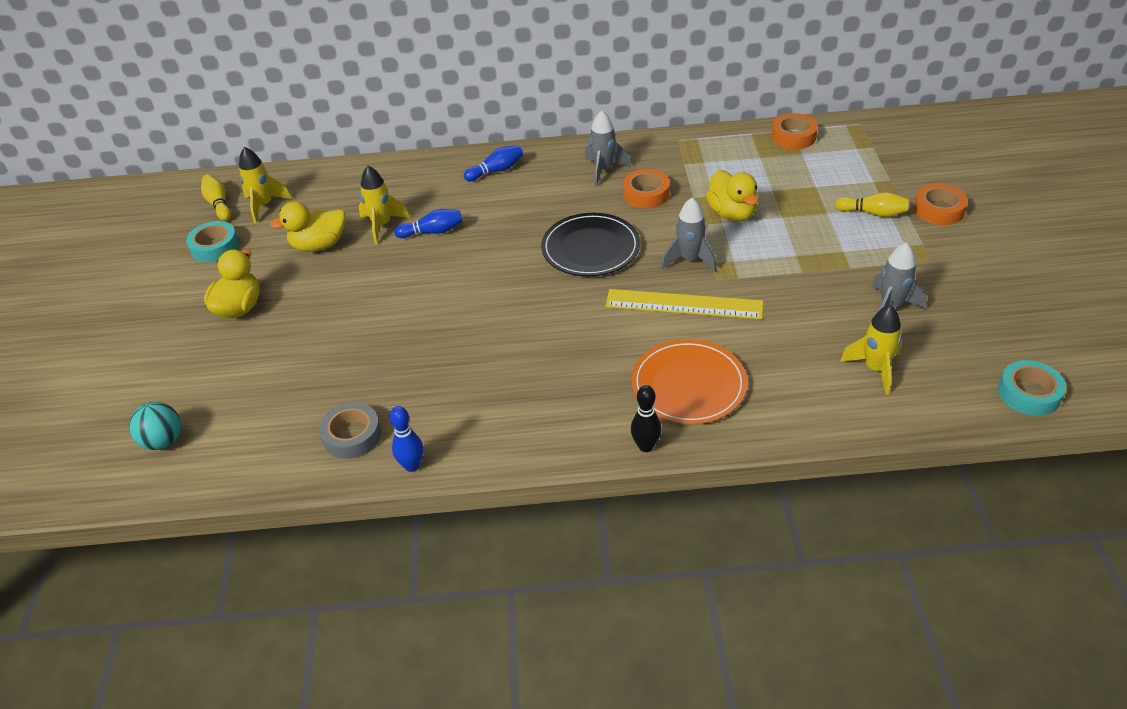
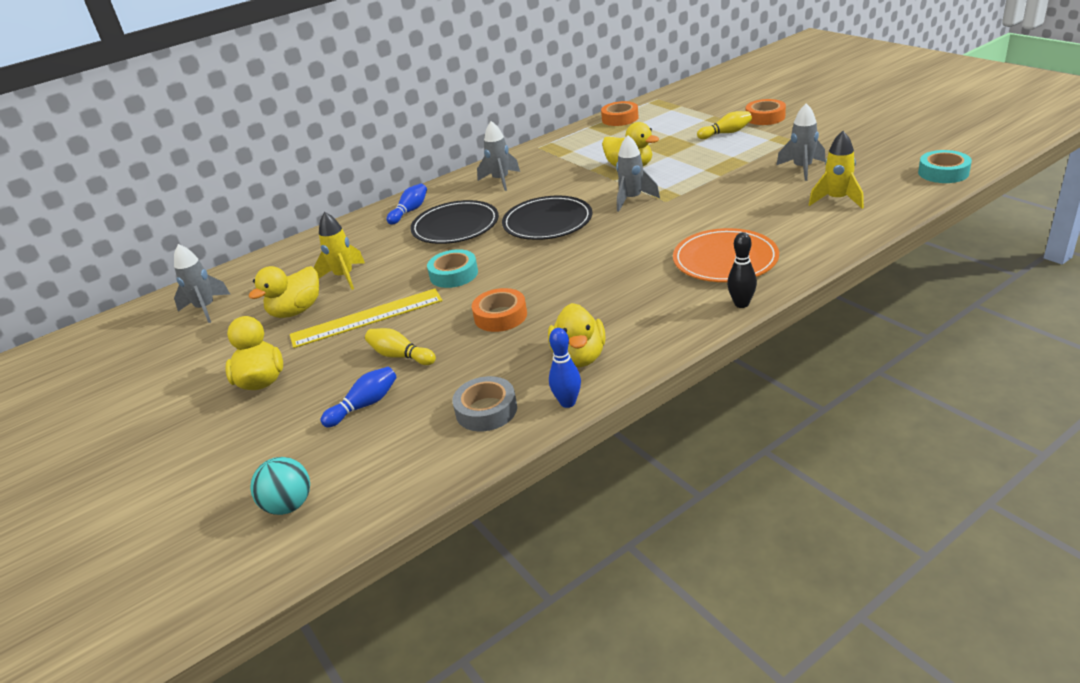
camera: 30 degrees left, 10 degrees down
(214, 247) = (183, 353): turquoise tape -> turquoise tape (454, 274)
(218, 204) = (153, 325): yellow bowling pin -> yellow bowling pin (400, 356)
(264, 205) = (206, 309): yellow rocket -> grey rocket
(432, 232) = (398, 263): blue bowling pin -> blue bowling pin (364, 405)
(464, 424) = (579, 357): none -> yellow duck
(514, 211) = (455, 226): none -> black plate
(646, 194) = (551, 180): orange tape -> orange tape (500, 316)
(684, 304) = (661, 222): yellow ruler -> yellow ruler (367, 318)

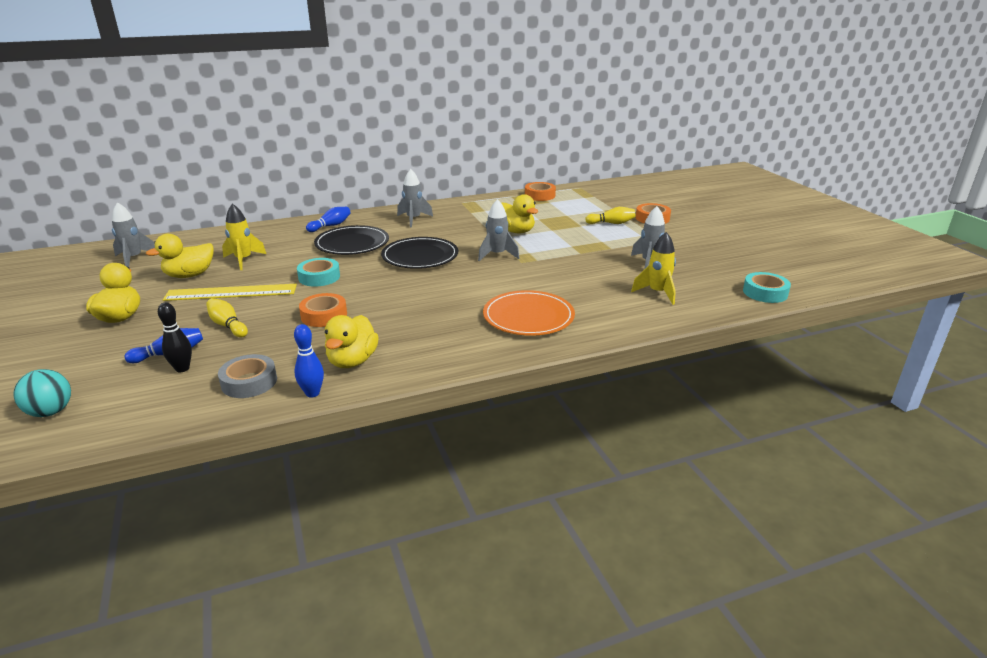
camera: 10 degrees right, 5 degrees down
(741, 304) = (511, 354): black bowling pin -> black bowling pin (182, 368)

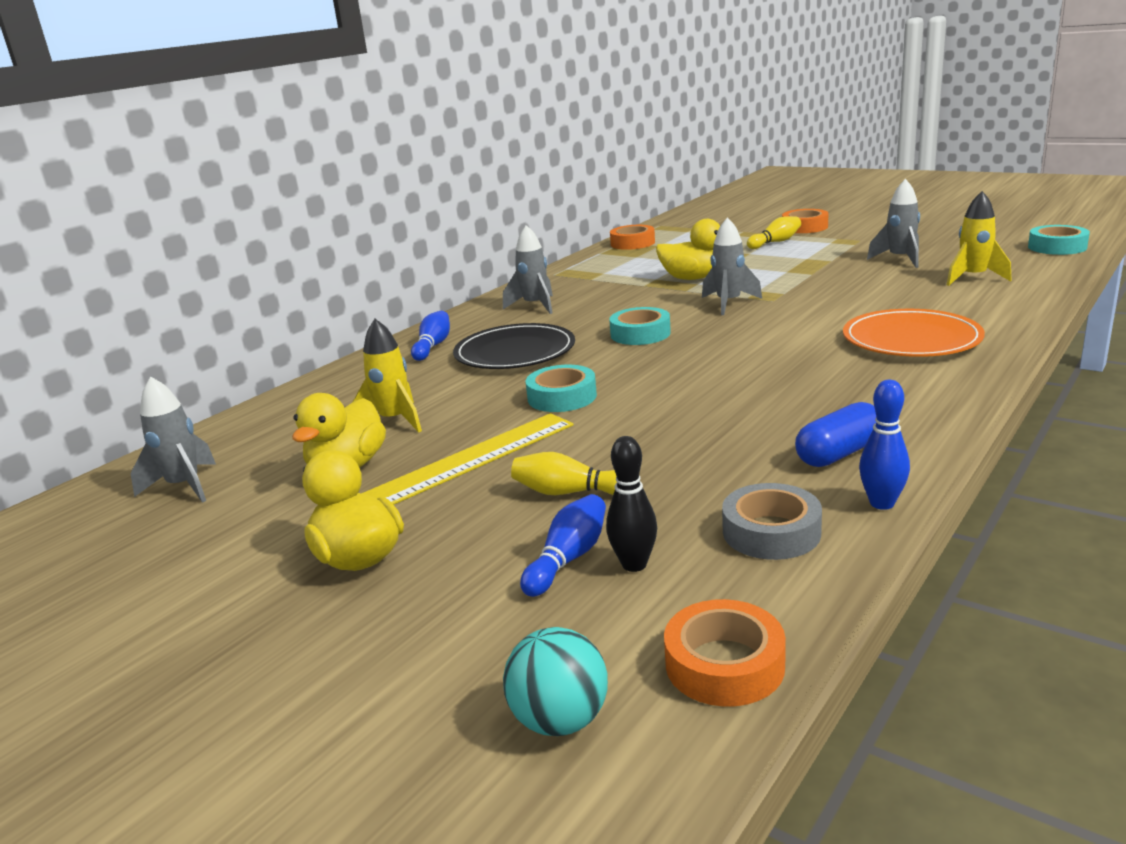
camera: 30 degrees left, 5 degrees down
(324, 315) = (677, 428): orange tape -> orange tape (724, 664)
(352, 361) = (839, 453): yellow duck -> blue capsule
(420, 256) = (640, 334): black plate -> turquoise tape

